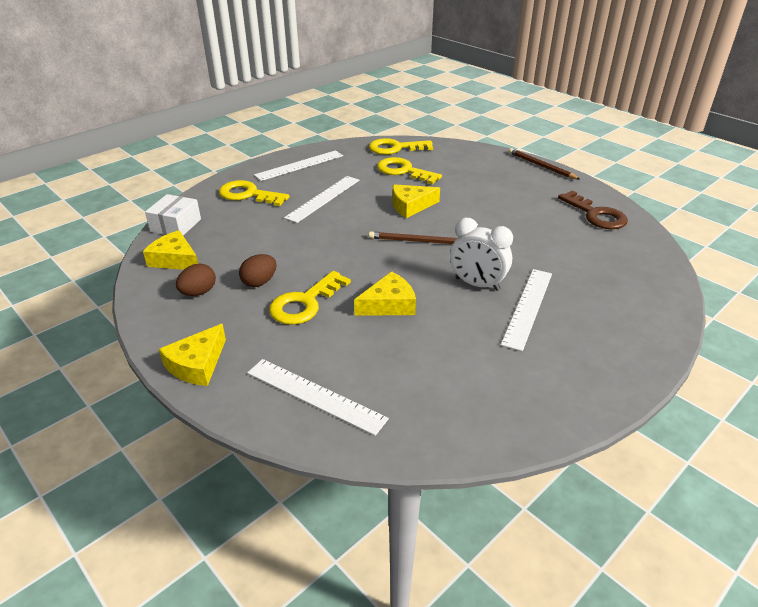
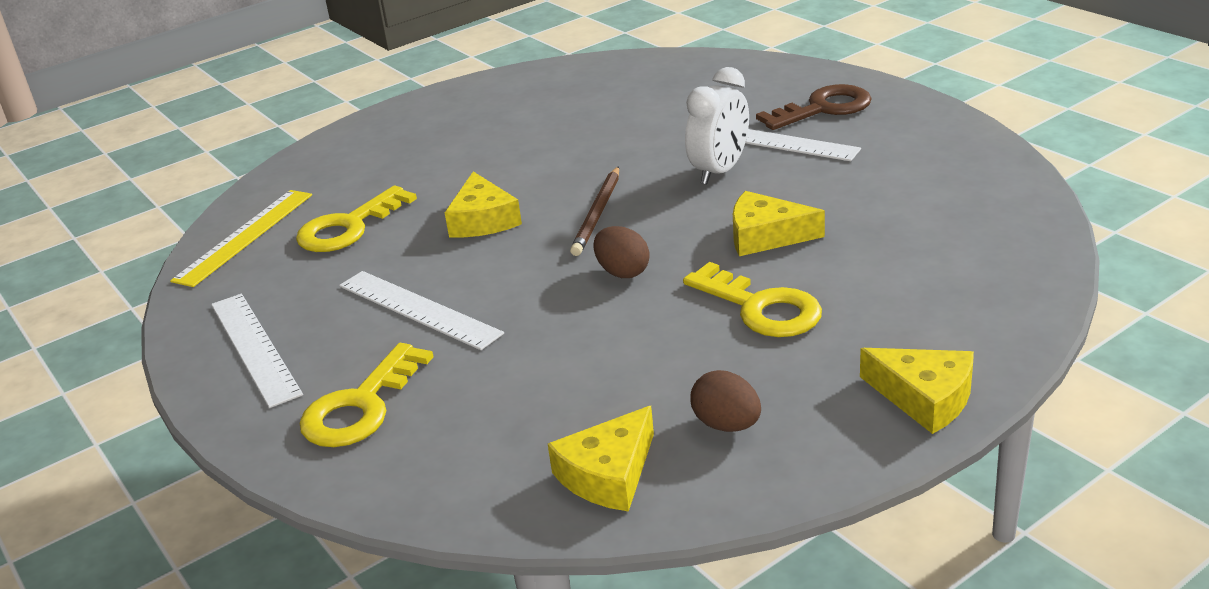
camera: 80 degrees left, 5 degrees down
(176, 225) = (464, 496): white box -> none
(259, 282) = (699, 358): brown egg -> brown egg (622, 272)
(315, 395) = (969, 286): white ruler -> none
(389, 304) = (766, 236): yellow cheese -> yellow cheese turned 60 degrees counterclockwise
(395, 148) = (245, 236): yellow key -> yellow ruler
(541, 166) = (395, 111): brown pencil -> none
(596, 215) = (558, 85): brown key -> brown key (823, 108)

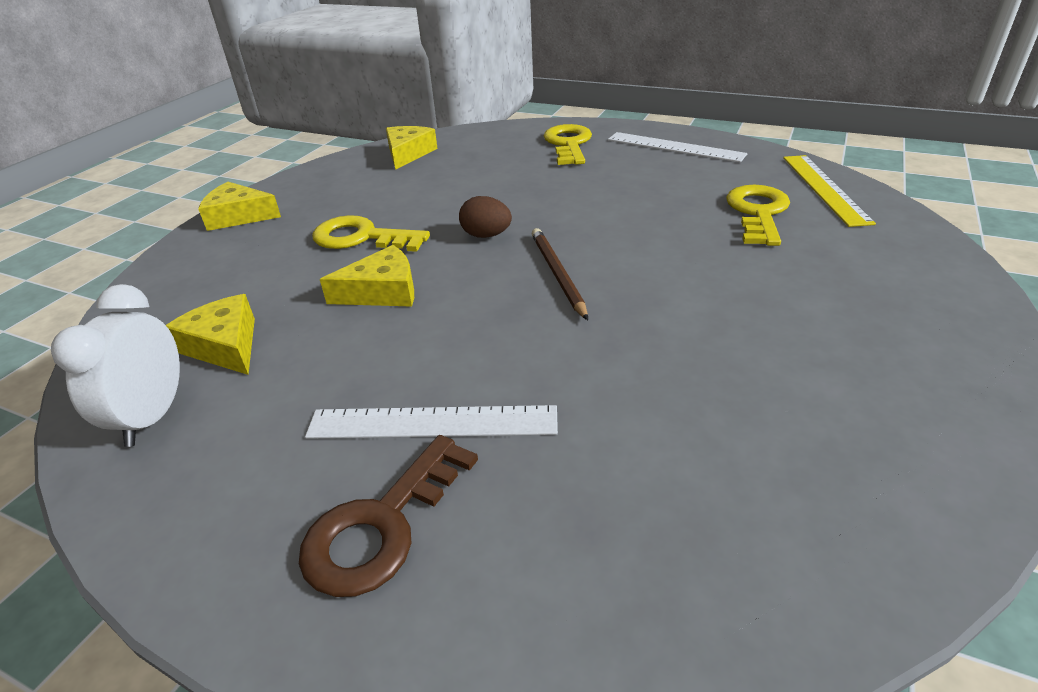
camera: 150 degrees right, 5 degrees up
(418, 309) = (607, 183): white ruler -> none
(483, 220) = (655, 244): yellow cheese -> yellow cheese (225, 345)
(719, 171) = (472, 354): white clock -> white clock (153, 417)
(726, 425) = (356, 181): brown egg -> none

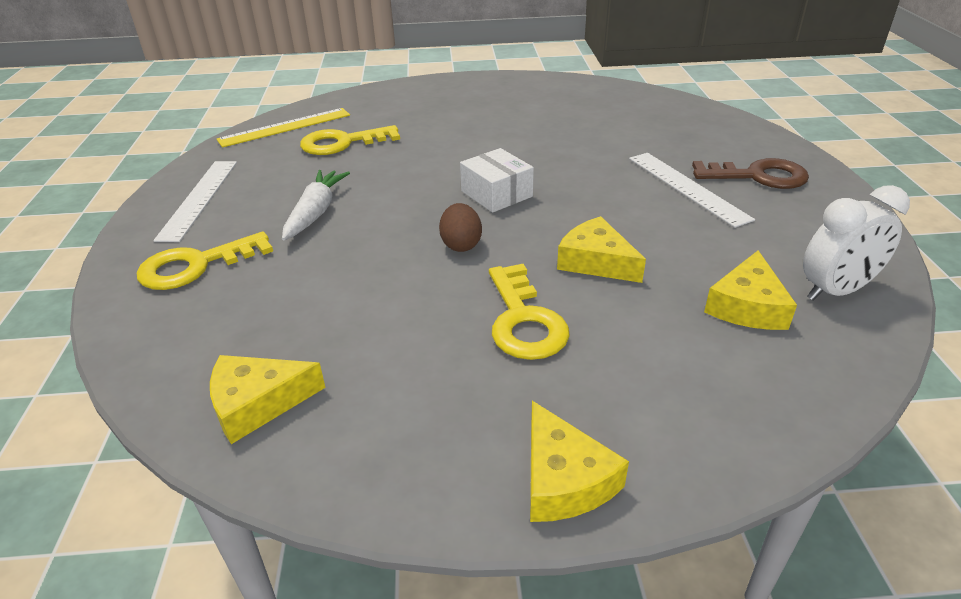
camera: 120 degrees left, 0 degrees up
(557, 274) = (496, 194): brown pencil -> white box
(607, 185) = (316, 212): none -> white carrot

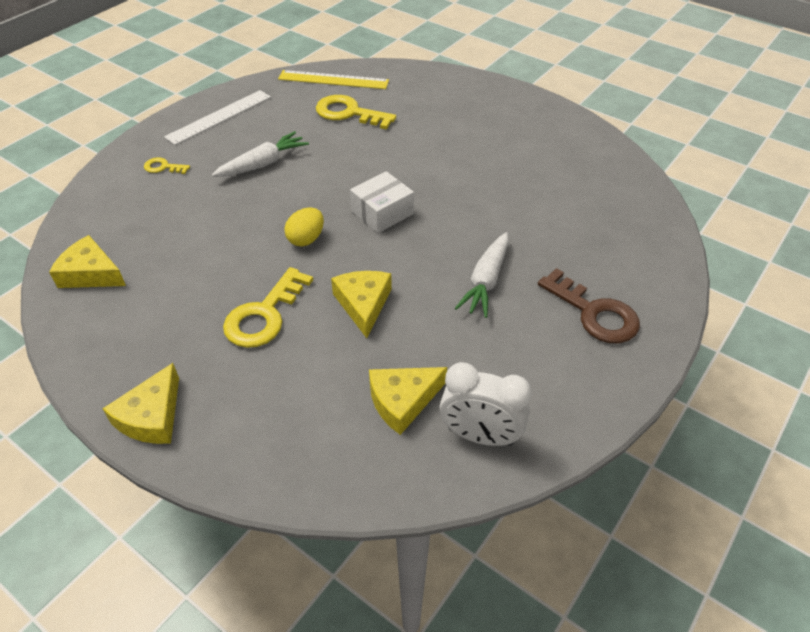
camera: 40 degrees right, 10 degrees up
(196, 266) = (163, 167): yellow key -> yellow key, size x0.51
(461, 244) = (306, 239): brown egg -> yellow egg
(496, 194) = (382, 213): white box -> white box turned 45 degrees clockwise
(657, 196) = (485, 281): none -> white carrot
(687, 187) = (520, 288): white ruler -> none

